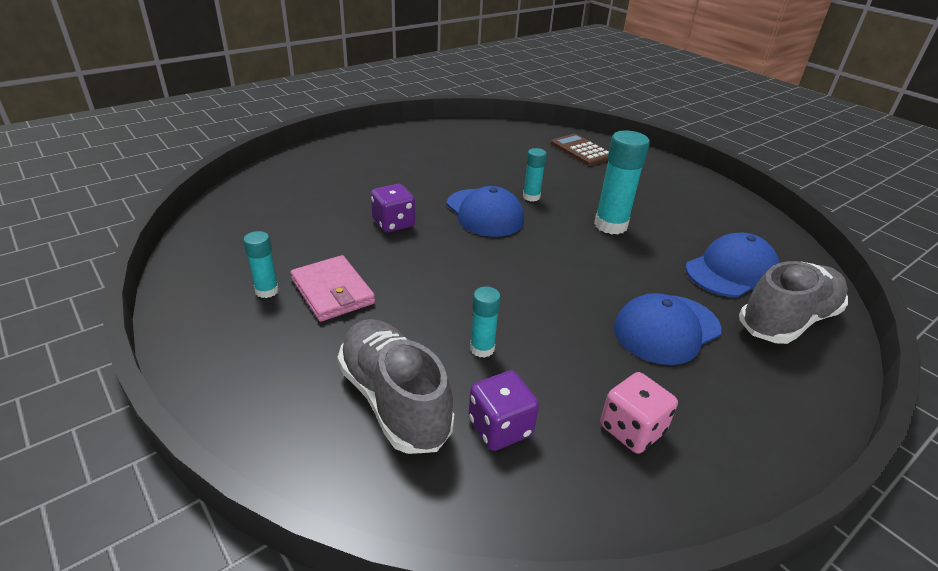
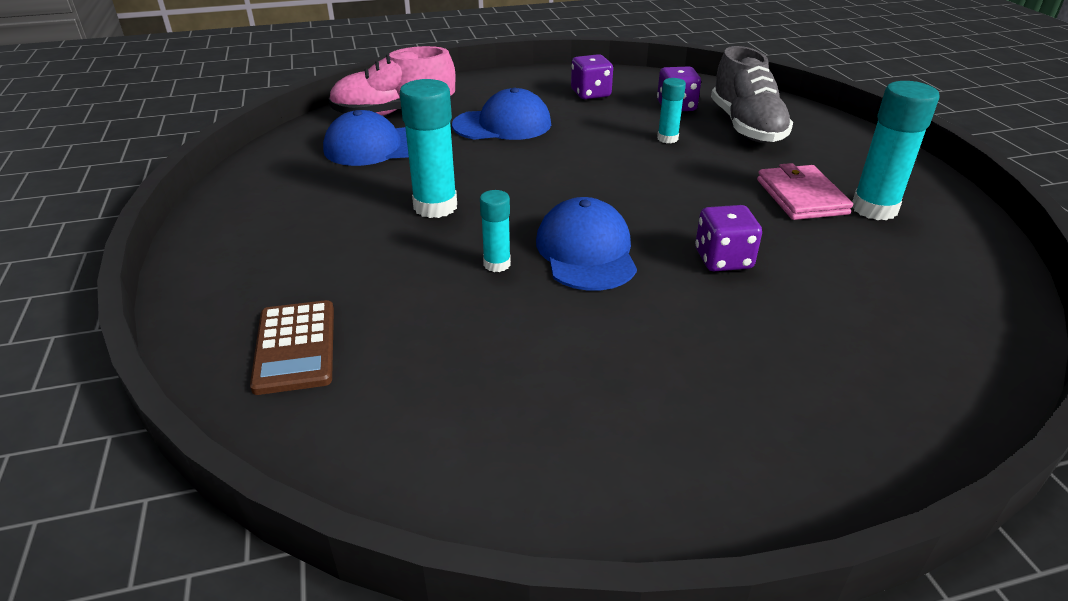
camera: 155 degrees left, 0 degrees up
(267, 291) = (874, 209): turquoise glue stick -> turquoise glue stick, size x1.79
(632, 429) = (590, 94): pink dice -> purple dice
(787, 320) = (394, 113): grey shoe -> pink shoe

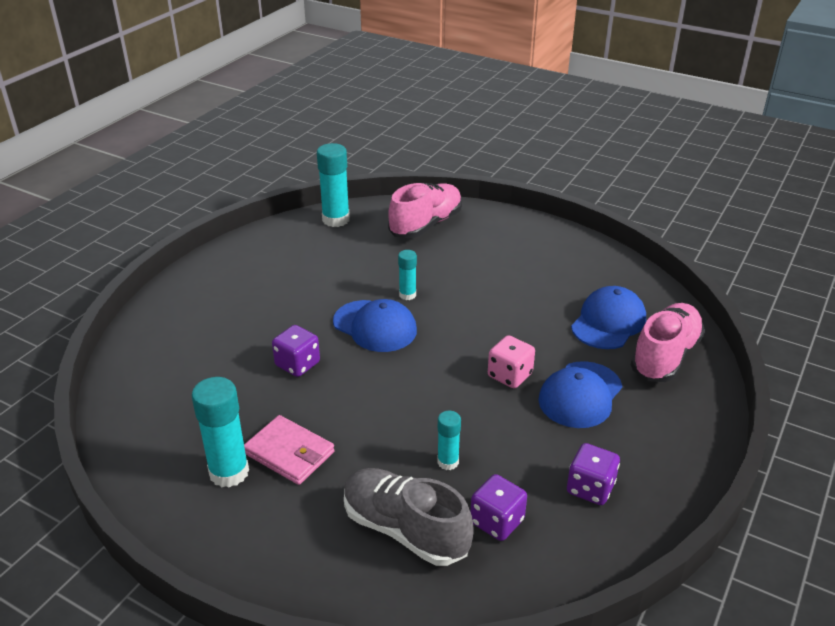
camera: 135 degrees right, 0 degrees up
(295, 347) = (426, 225): brown calculator -> pink shoe
(435, 206) = (492, 305): turquoise glue stick -> turquoise glue stick (336, 219)
(530, 156) = (510, 375): none -> pink dice

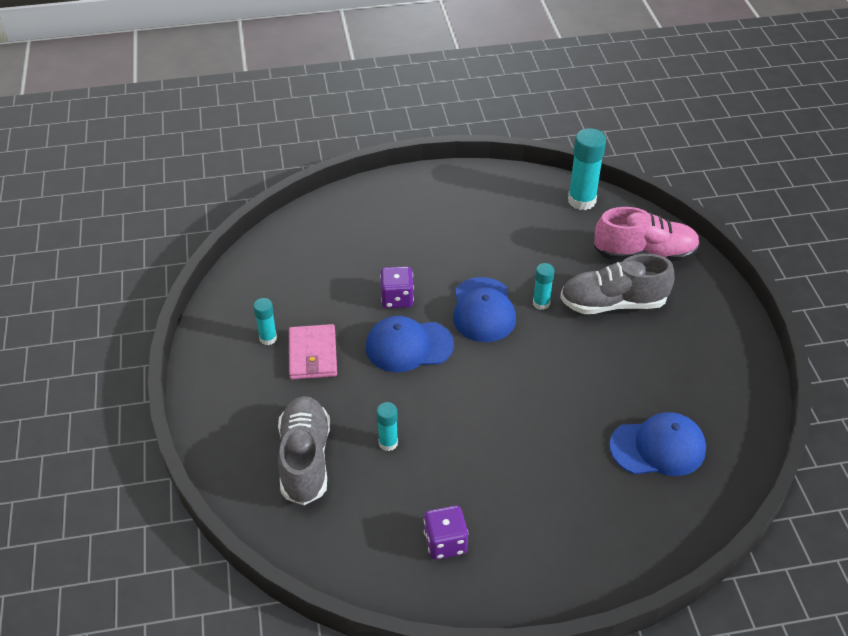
camera: 50 degrees right, 10 degrees up
(229, 472) = (268, 338): turquoise glue stick -> turquoise glue stick, size x0.56
(452, 264) = (613, 303): none -> grey shoe
(497, 521) = (359, 505): purple dice -> none
(510, 375) = (517, 422): pink dice -> none
(580, 395) = (543, 479): blue cap -> blue cap (409, 346)
(665, 356) = (657, 511): pink shoe -> none

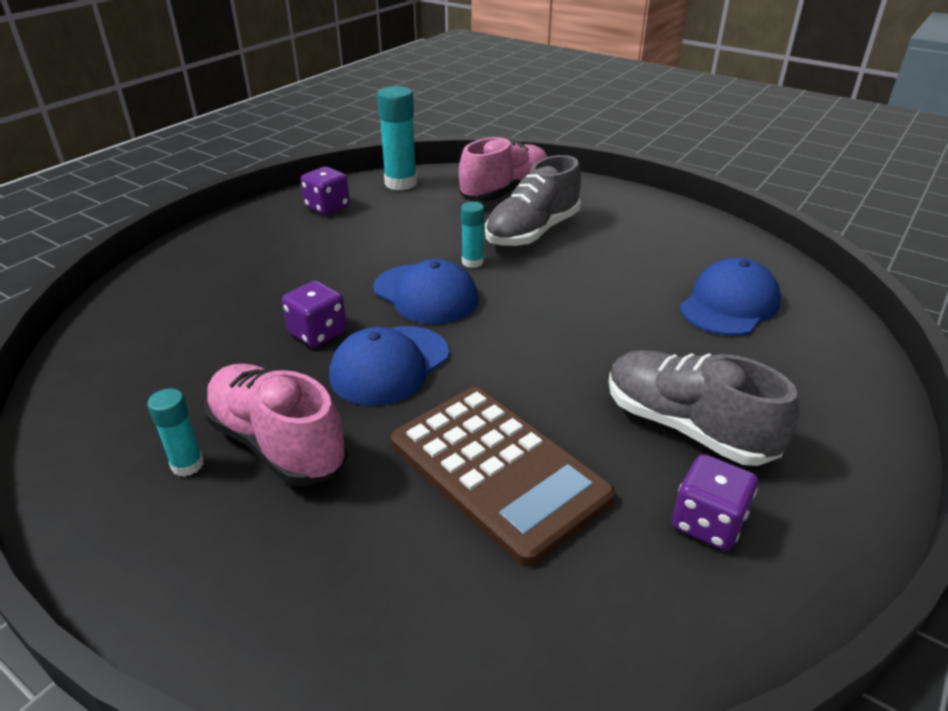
camera: 45 degrees left, 10 degrees down
(305, 459) = (420, 567): grey shoe -> grey shoe (686, 427)
(313, 355) = (278, 443): pink wallet -> pink shoe
(388, 443) = (498, 470): turquoise glue stick -> brown calculator
(508, 196) = (327, 207): none -> purple dice

